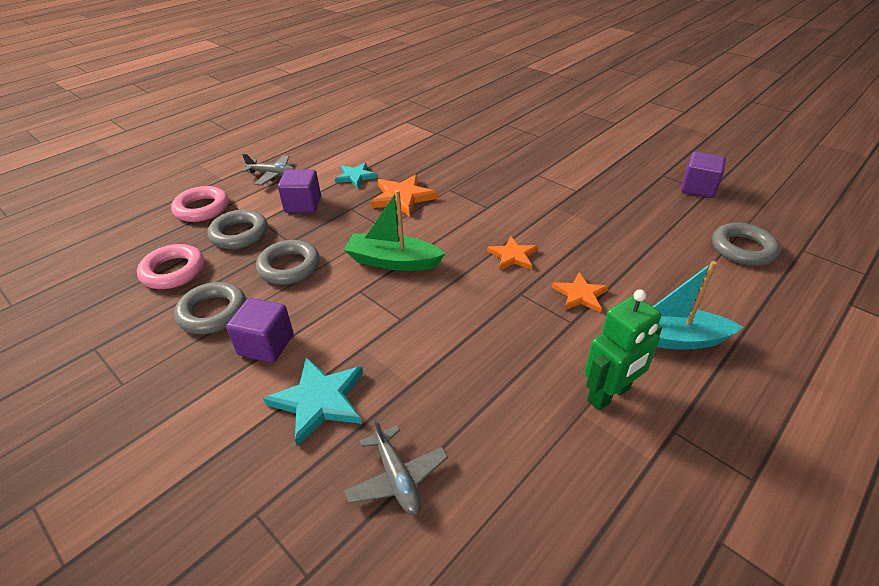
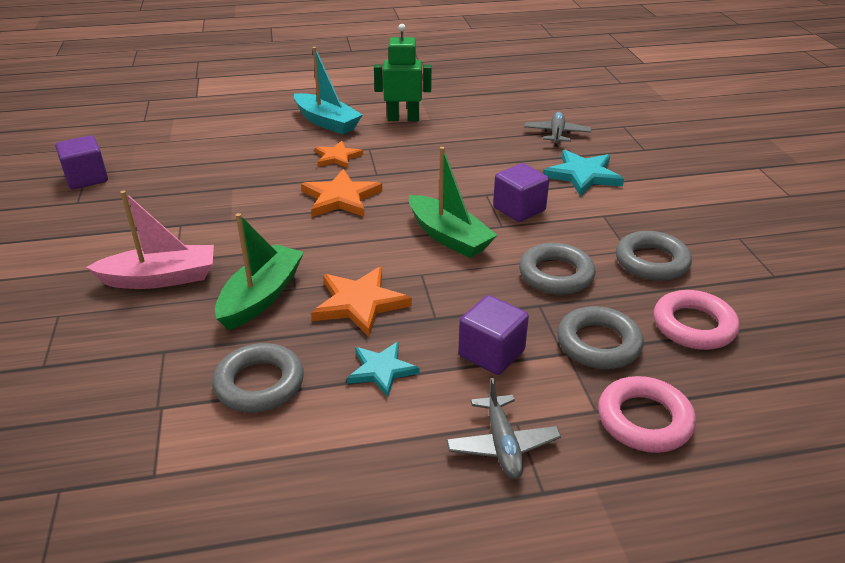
camera: 145 degrees left, 5 degrees down
(266, 345) = (608, 219): purple cube -> purple cube (519, 209)
(272, 175) = (502, 445): grey plane -> grey plane turned 150 degrees counterclockwise
(460, 178) = (261, 297): none -> green boat
(513, 256) = (341, 198): orange star -> orange star, size x1.53
(527, 164) = (160, 278): none -> pink boat
(742, 249) = (176, 134): grey ring -> grey ring (259, 384)

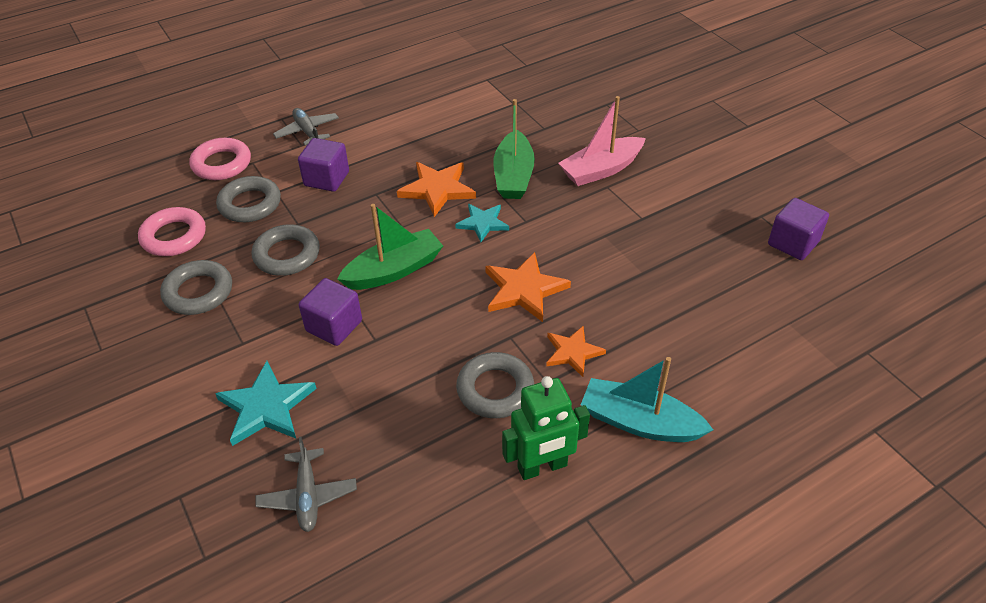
camera: 160 degrees right, 10 degrees up
(259, 384) = (467, 126): grey ring -> grey ring (495, 389)
(381, 370) = (396, 151): turquoise star -> turquoise star (483, 223)
(448, 237) = (394, 270): green boat -> green boat turned 120 degrees clockwise

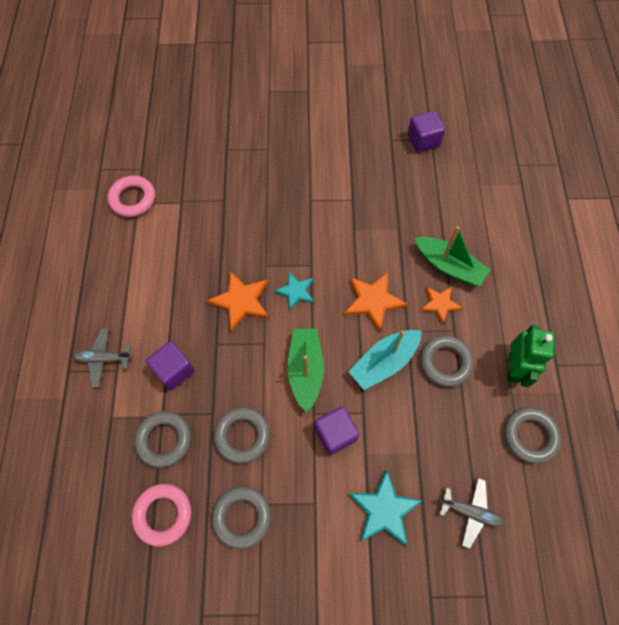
camera: 60 degrees left, 20 degrees up
(222, 164) = (95, 443): pink ring -> pink ring (133, 199)
(454, 524) = (529, 436): none -> grey ring
(513, 176) = (261, 247): green boat -> green boat (449, 266)
(601, 170) = (292, 193): pink boat -> none
(639, 422) = (508, 300): turquoise boat -> turquoise boat (384, 362)

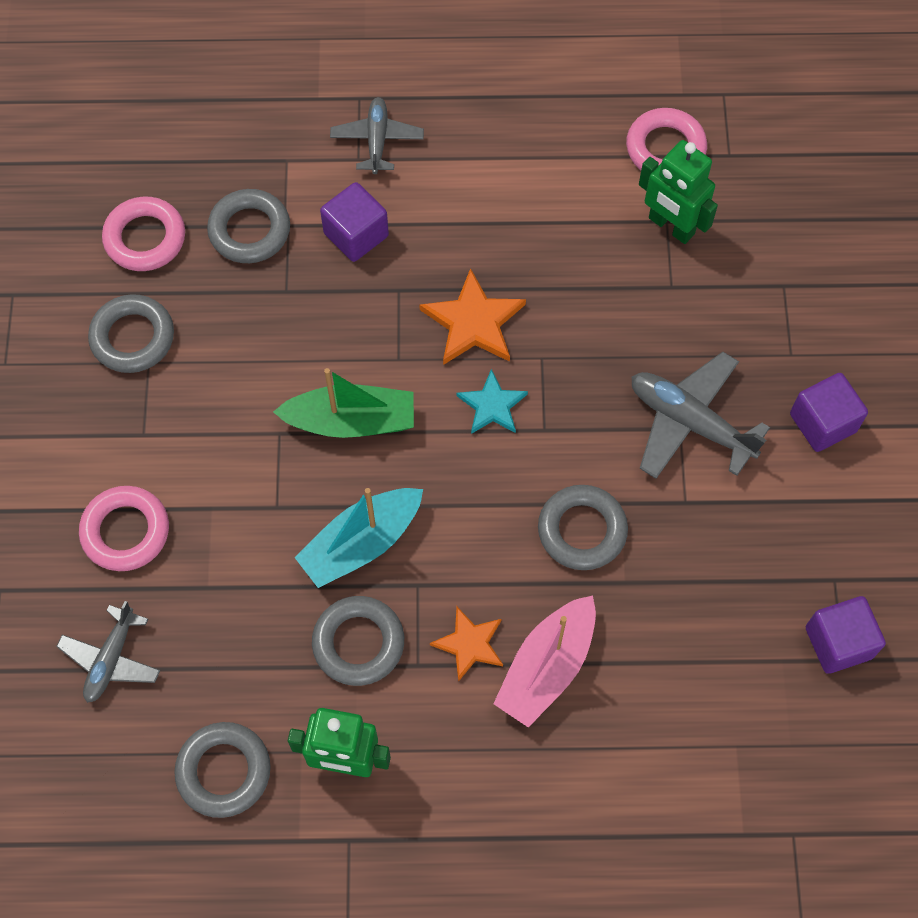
camera: 90 degrees right, 0 degrees up
(185, 198) = (671, 226): none -> green robot
(242, 435) = (250, 333): grey ring -> grey ring (582, 530)
(306, 195) = (690, 422): none -> grey plane
(335, 434) = (245, 464): purple cube -> purple cube (822, 423)
(373, 301) = (474, 530): orange star -> none
(384, 362) = (361, 543): turquoise boat -> turquoise boat turned 90 degrees counterclockwise
(384, 510) = (126, 531): turquoise star -> pink ring
(449, 266) = (547, 667): green boat -> pink boat

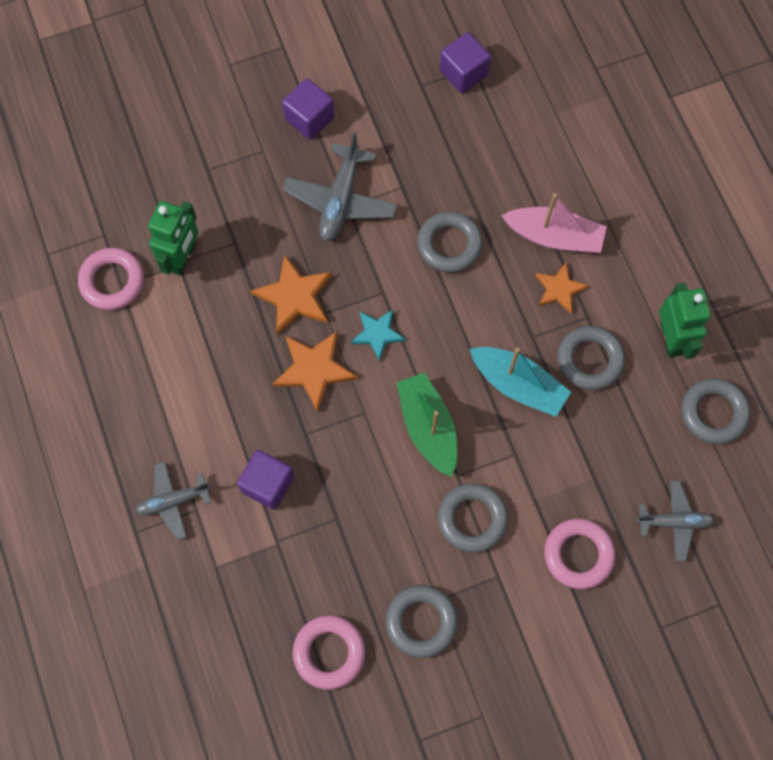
camera: 110 degrees left, 5 degrees up
(249, 230) = (292, 570): grey ring -> grey ring (472, 519)
(575, 330) = (294, 296): none -> orange star

